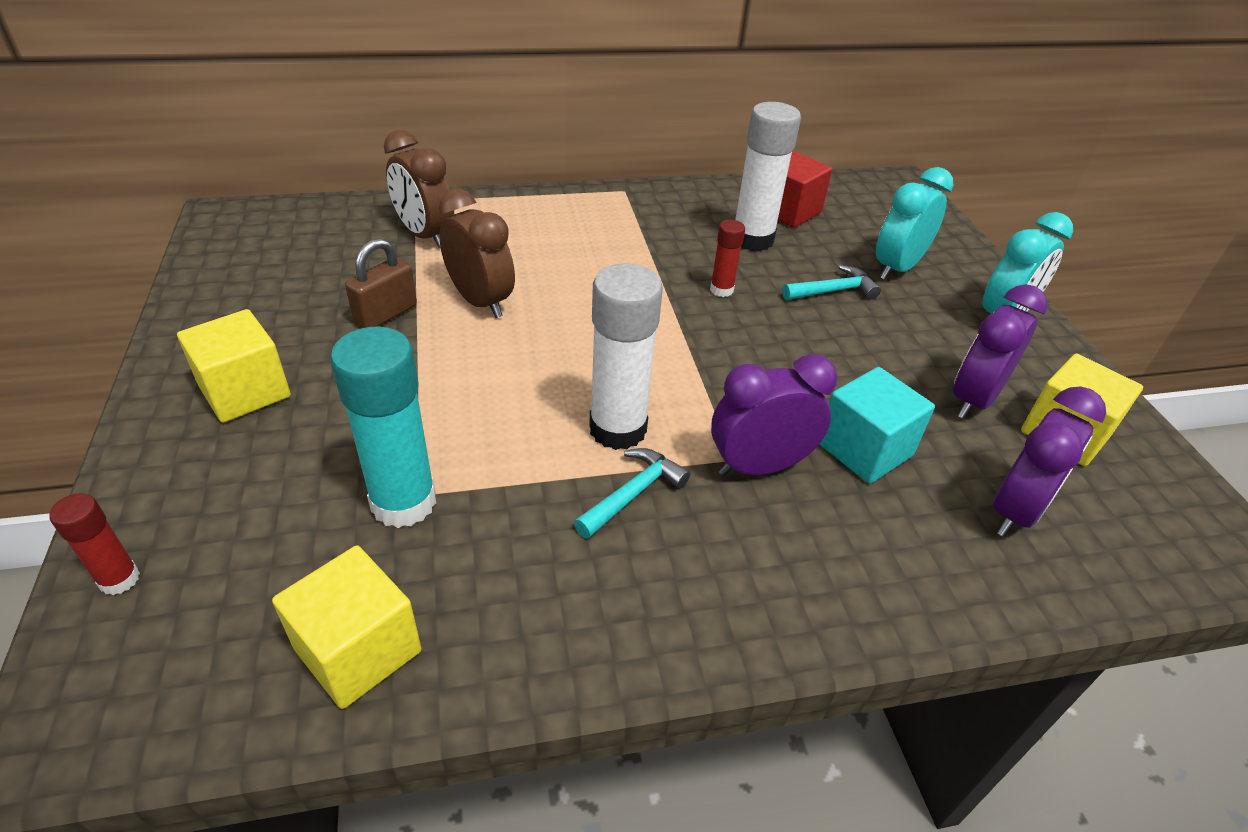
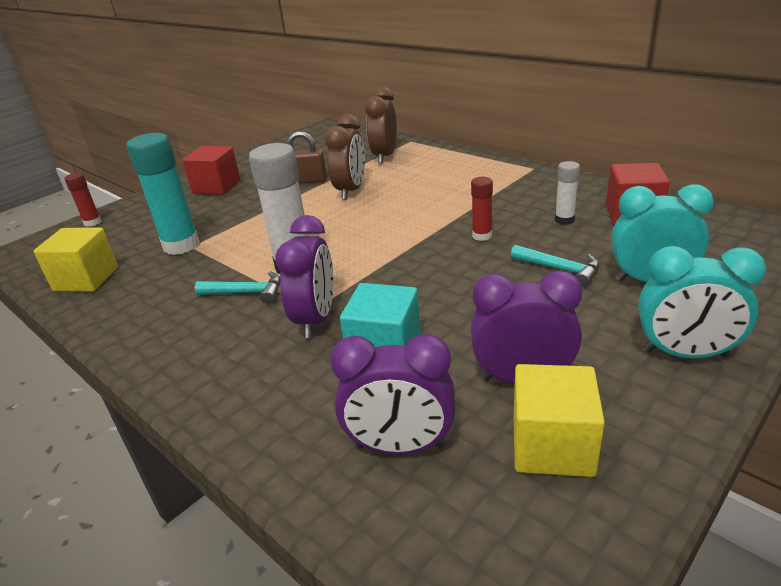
camera: 60 degrees right, 10 degrees down
(245, 391) = (216, 187): yellow cube -> red cube
(752, 239) = (564, 220): white glue stick -> white glue stick, size x0.51
(759, 466) = (316, 319): purple clock -> purple clock turned 60 degrees clockwise

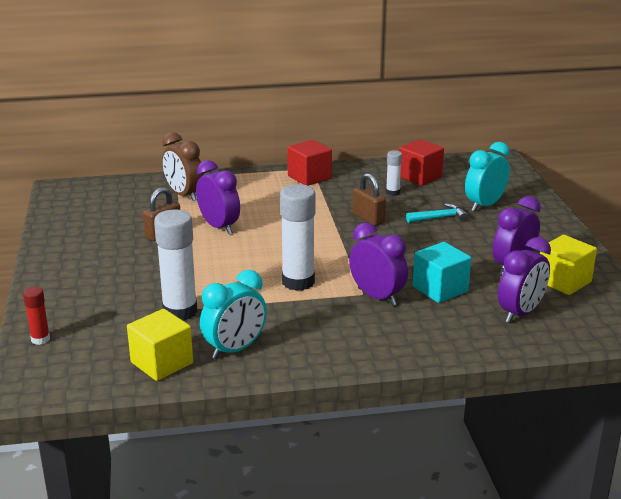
camera: 55 degrees left, 5 degrees down
(181, 245) = (180, 311): turquoise glue stick -> white glue stick
(216, 187) = (88, 268): red cube -> red cube (309, 177)
(247, 292) = (304, 307): turquoise hammer -> none
(351, 191) = (219, 227): brown clock -> purple clock
(482, 236) = (368, 218): red glue stick -> brown padlock
(685, 354) = (546, 228): turquoise clock -> turquoise clock (235, 349)

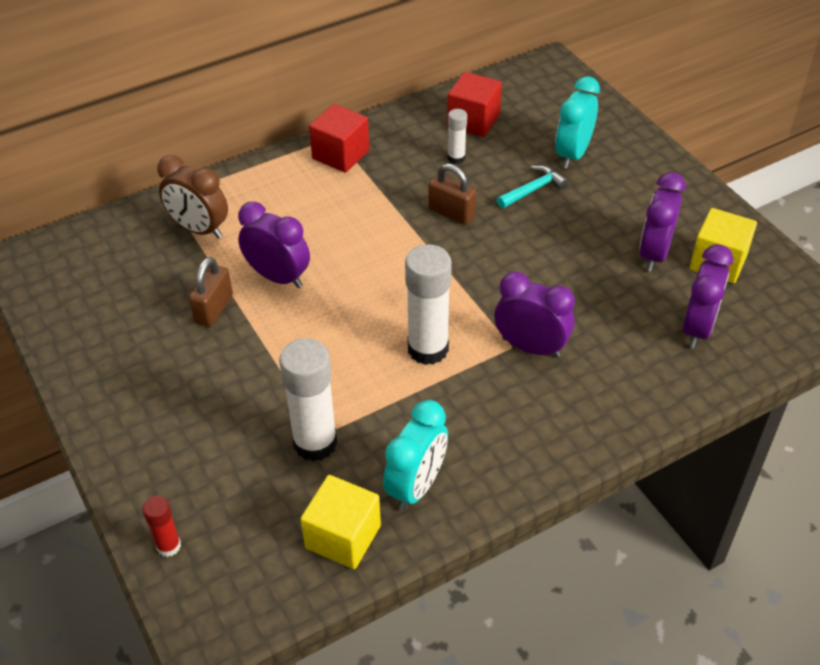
camera: 20 degrees left, 20 degrees up
(440, 289) = (594, 314): turquoise cube -> none

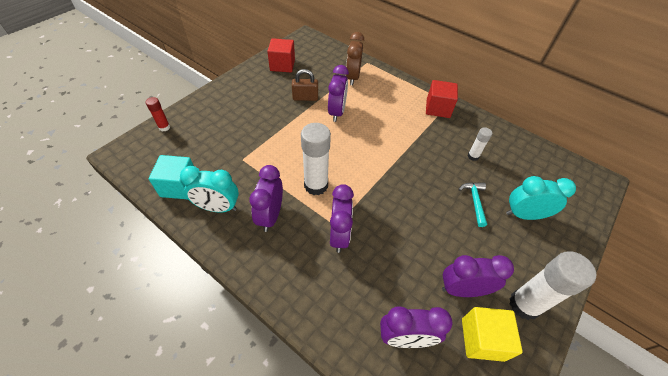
camera: 65 degrees right, 5 degrees up
(315, 443) = (235, 158): white glue stick -> white glue stick (524, 305)
(343, 537) = (179, 186): yellow cube -> turquoise cube
(451, 213) = (426, 167): brown padlock -> none
(463, 419) = (270, 216): none -> purple clock
(473, 121) = (511, 155): red cube -> red cube (282, 65)
(533, 189) = (474, 201): turquoise hammer -> turquoise hammer turned 120 degrees counterclockwise

